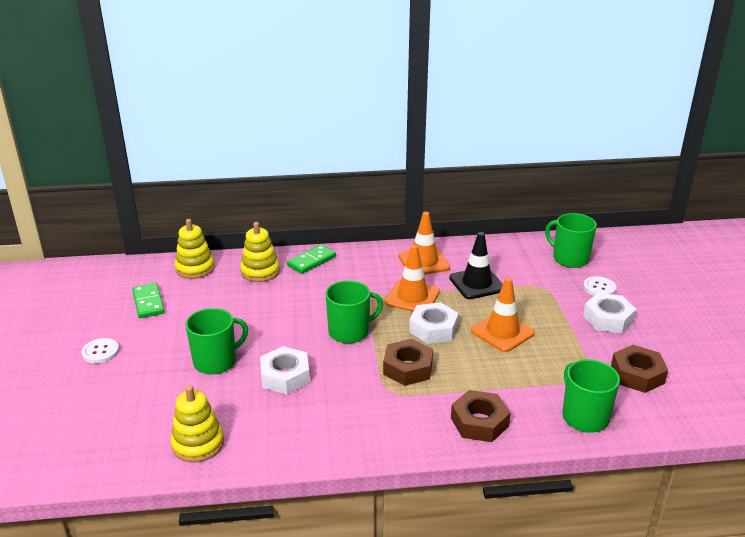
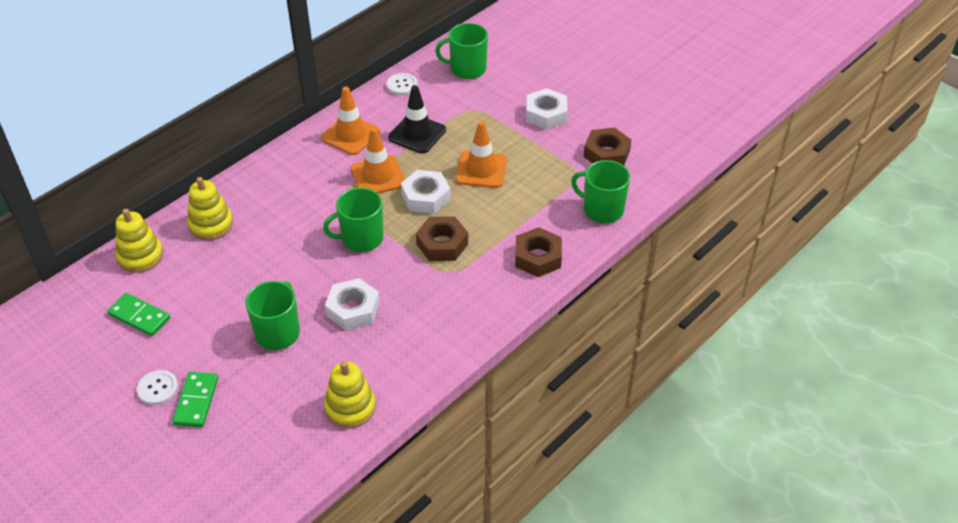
camera: 40 degrees left, 15 degrees up
(311, 261) = (247, 187): green domino -> green domino (196, 401)
(350, 332) = (361, 238): green mug -> green mug turned 135 degrees counterclockwise
(599, 288) = (515, 87): white button -> white button (402, 85)

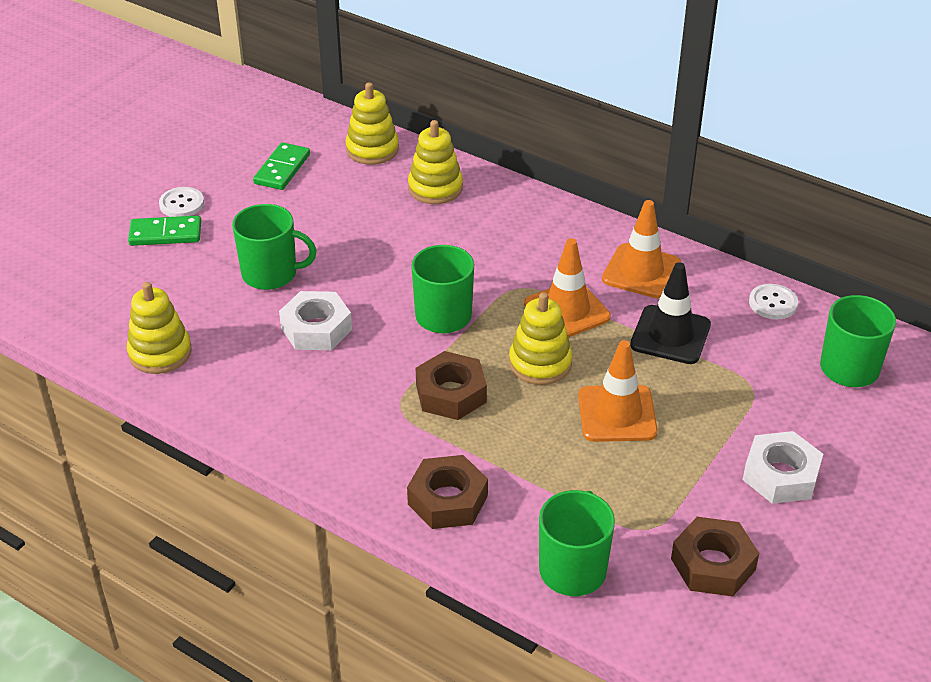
camera: 80 degrees right, 5 degrees down
(426, 197) = (540, 363): white nut -> yellow stacking toy

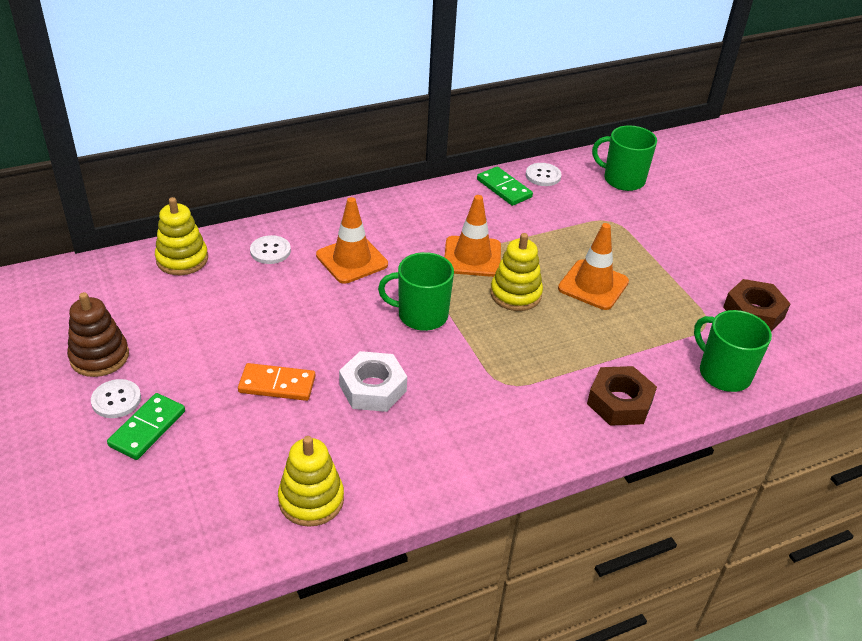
camera: 60 degrees left, 0 degrees up
(219, 171) = (99, 356): none -> brown stacking toy
(271, 274) = (277, 385): green mug -> orange domino
(282, 169) = (144, 318): green domino -> green domino (504, 188)
(435, 188) = (270, 251): yellow stacking toy -> white button
(451, 393) = (510, 350): brown nut -> none
(641, 271) = (463, 208): orange traffic cone -> orange traffic cone (352, 260)
(670, 335) = (537, 227): black traffic cone -> none
(780, 475) = (695, 249): white nut -> none

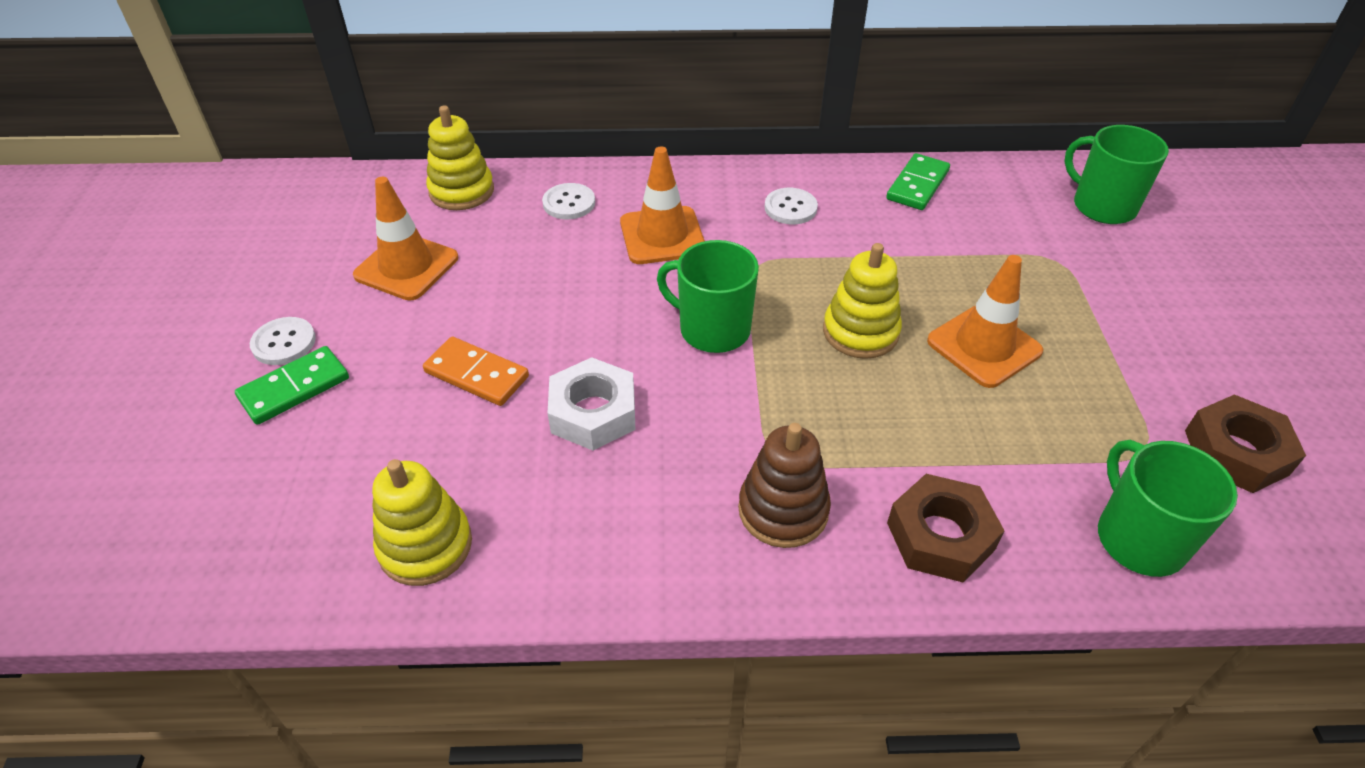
camera: 25 degrees right, 5 degrees up
(99, 356) = (300, 285): brown stacking toy -> brown stacking toy (783, 510)
(472, 257) = (825, 267): orange traffic cone -> orange traffic cone (406, 267)
(504, 188) = (917, 185): green domino -> green domino turned 45 degrees clockwise
(543, 176) = (983, 178): white button -> white button (790, 208)

